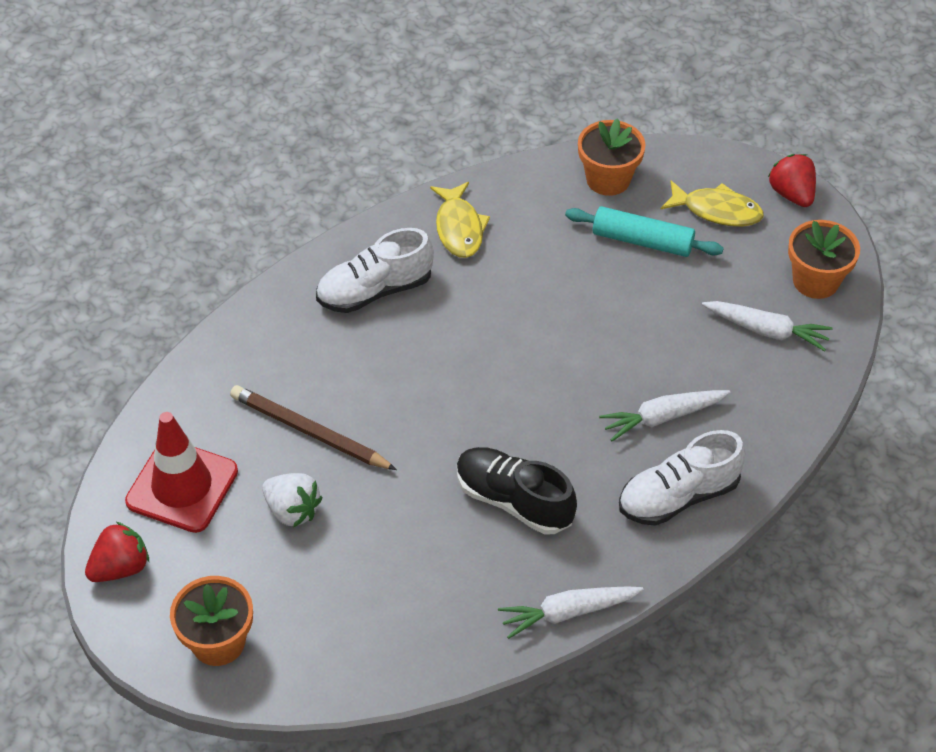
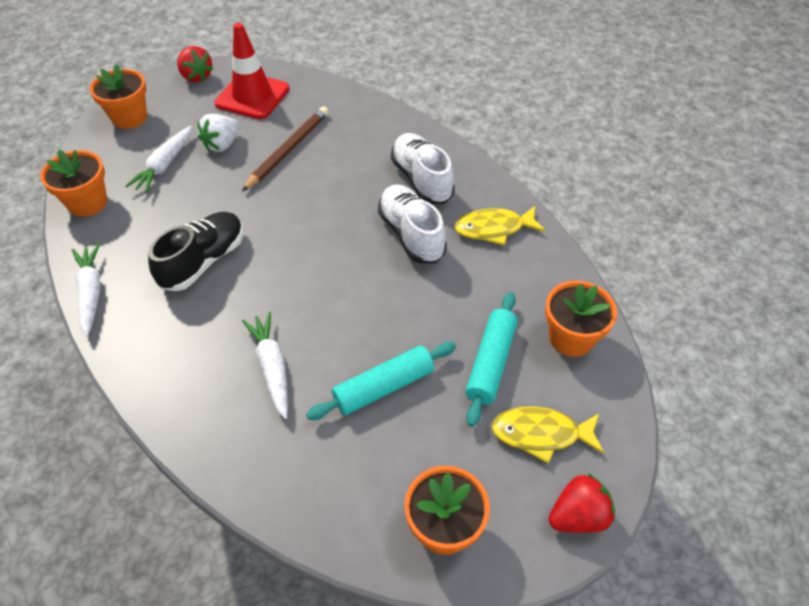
camera: 90 degrees right, 0 degrees up
(407, 655) = (87, 203): none -> orange flower pot
(678, 324) = (383, 387): none -> turquoise rolling pin
(678, 496) = (183, 374): white shoe -> white shoe (411, 234)
(717, 211) = (541, 434): yellow fish -> yellow fish turned 75 degrees clockwise
(766, 330) = (372, 468): white carrot -> white carrot (164, 165)

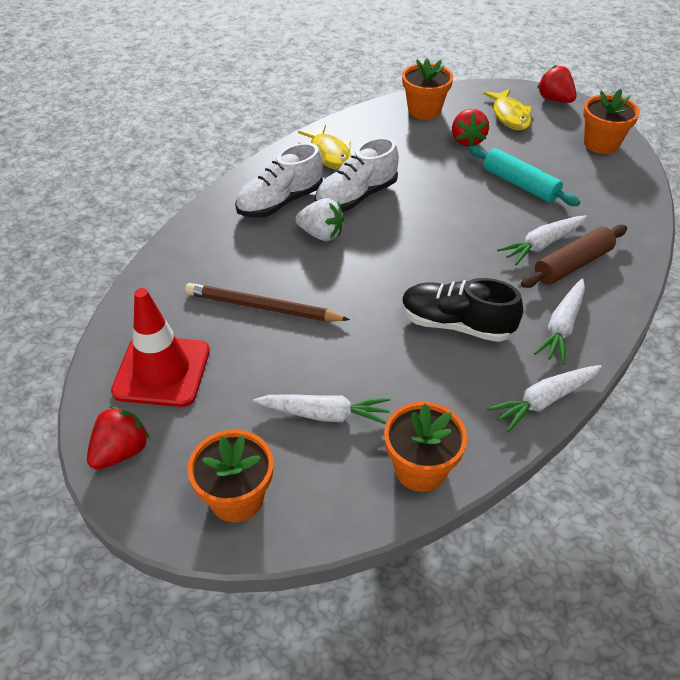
camera: 105 degrees left, 5 degrees down
(156, 337) = (562, 327): none -> white carrot
(222, 145) = (269, 370): white strawberry -> white strawberry (321, 234)
(229, 383) = (572, 264): none -> brown rolling pin
(490, 363) = (467, 140): turquoise rolling pin -> red strawberry

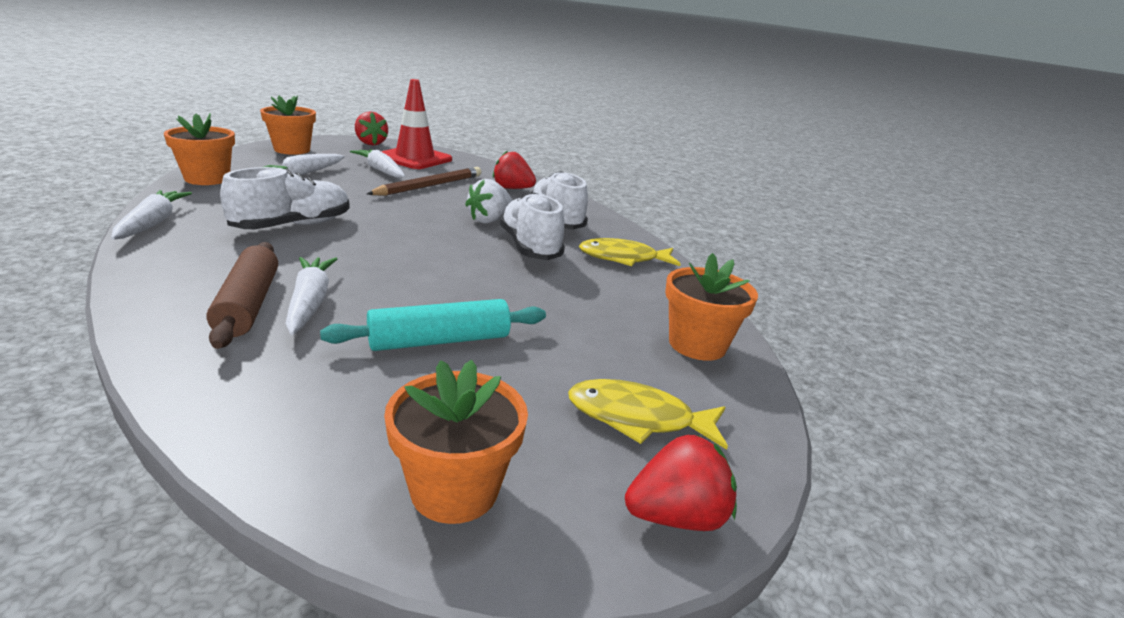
camera: 110 degrees right, 20 degrees down
(456, 324) = (292, 226): black shoe -> white shoe
(467, 140) = (587, 346): red strawberry -> red strawberry (512, 189)
(562, 327) = (193, 260): white carrot -> white carrot (380, 170)

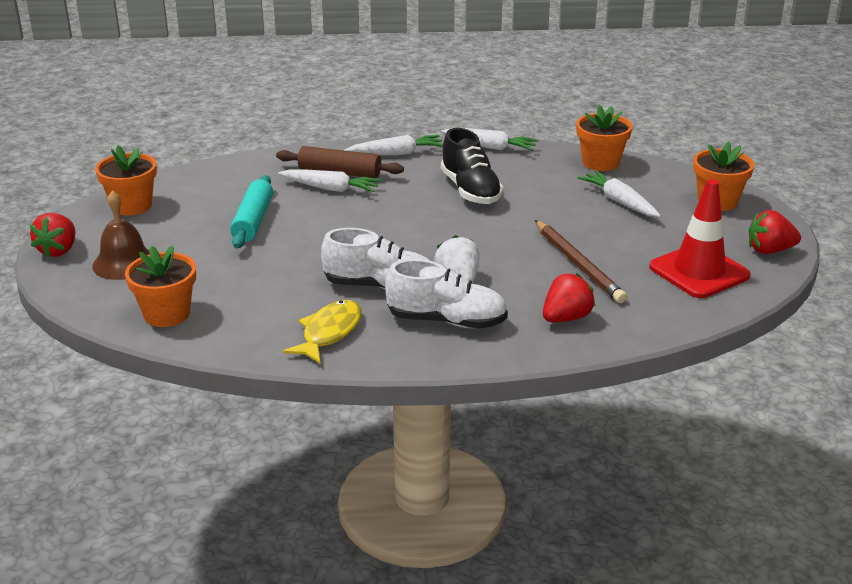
camera: 120 degrees right, 5 degrees up
(292, 226) = (470, 190): white shoe -> black shoe
(380, 170) = (638, 243): white carrot -> white carrot (396, 154)
(637, 418) = (124, 263): yellow fish -> brown bell

